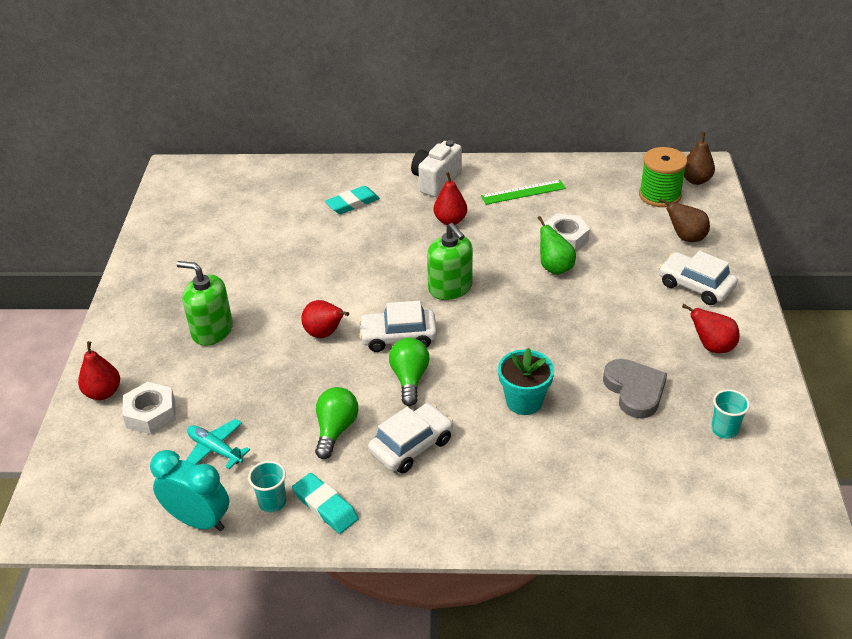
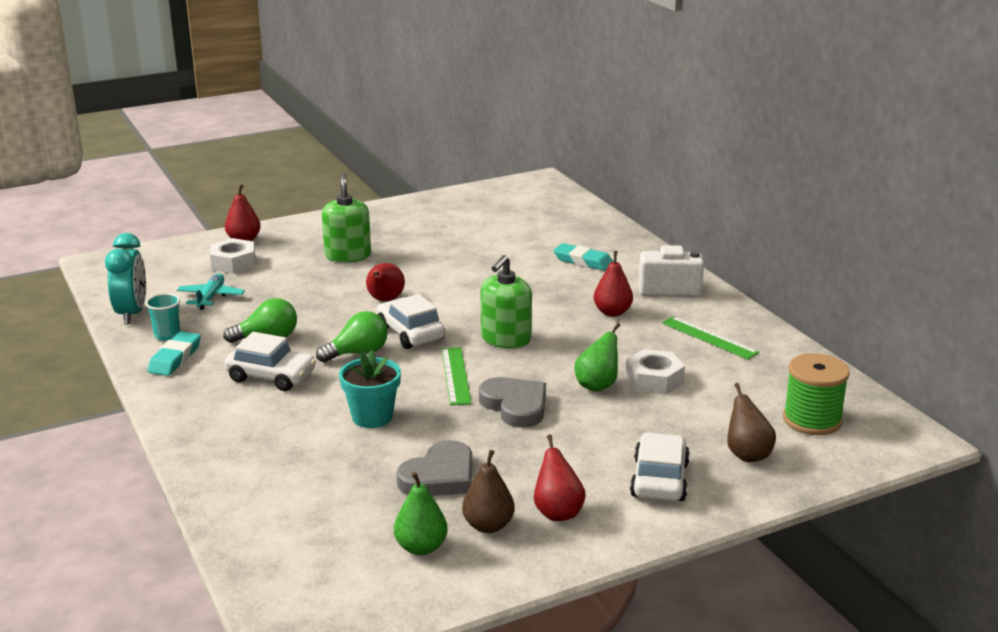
camera: 60 degrees right, 15 degrees down
(489, 334) = (456, 375): none -> green ruler
(557, 318) = (515, 405): none -> grey heart
(696, 180) = (877, 438): brown pear -> brown pear (488, 526)
(724, 429) = (421, 547): turquoise cup -> green pear

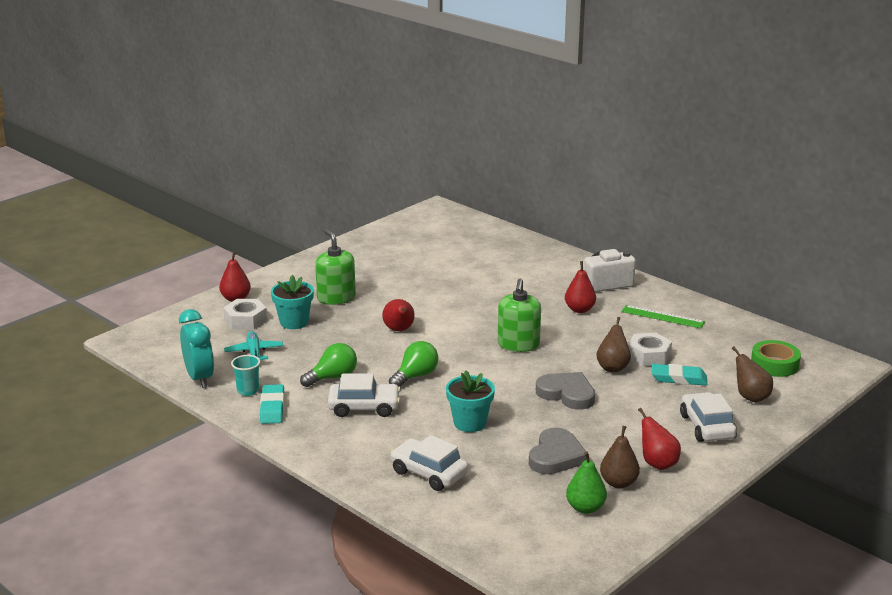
camera: 20 degrees left, 0 degrees up
(280, 273) = (294, 322): none -> turquoise flower pot
(410, 333) = (442, 353): white car -> white car (429, 473)
(456, 375) = (505, 379): green ruler -> none
(583, 261) = (525, 272): turquoise eraser -> turquoise eraser (679, 378)
(597, 385) = (613, 367): green pear -> brown pear
(812, 420) = (774, 364): green spool -> green tape

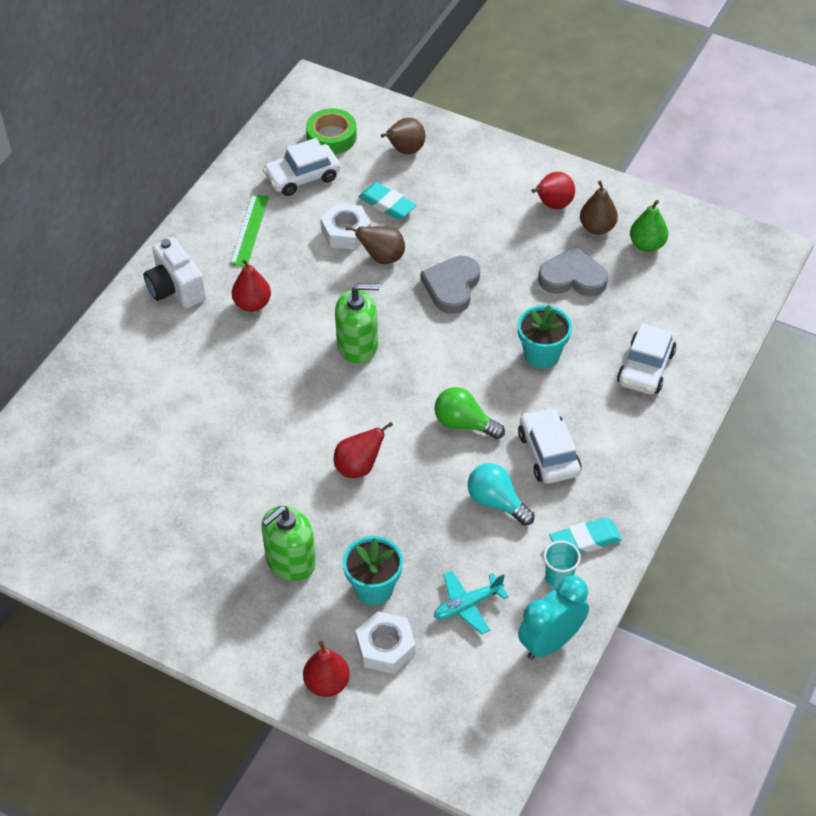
camera: 105 degrees left, 25 degrees up
(332, 377) = (496, 502): green light bulb -> turquoise light bulb
(679, 378) = (387, 204): turquoise eraser -> turquoise eraser turned 45 degrees counterclockwise
(707, 426) = (473, 177): white car -> white car (302, 177)

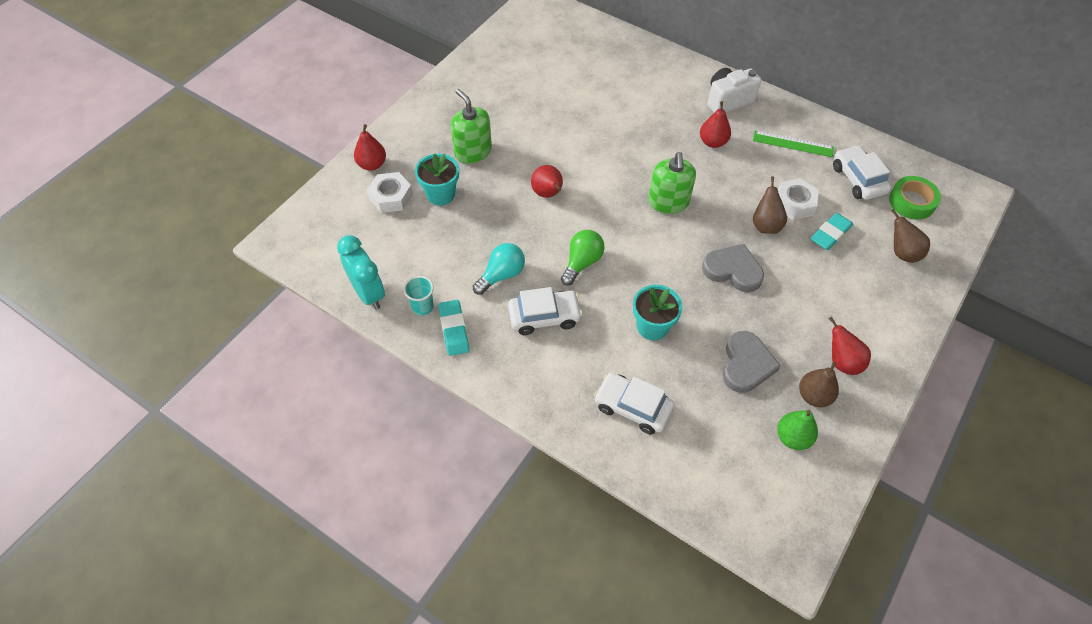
camera: 95 degrees right, 5 degrees up
(467, 605) = (413, 246): turquoise plane -> none

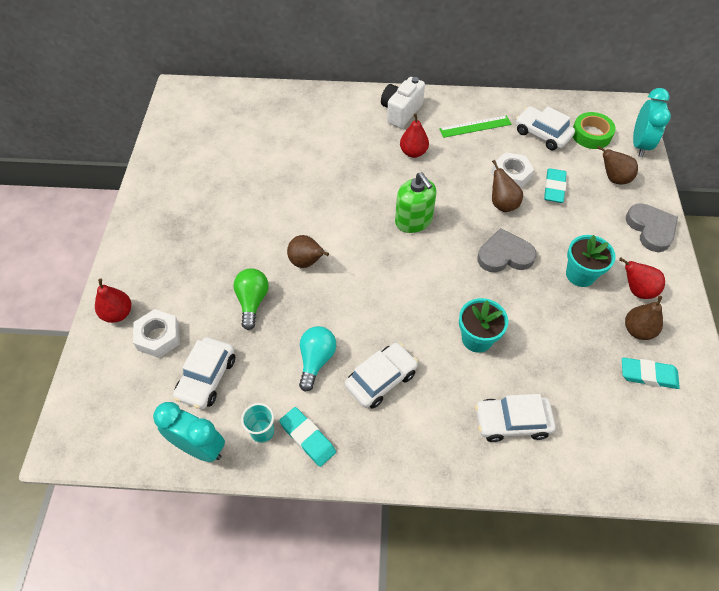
camera: 30 degrees left, 0 degrees up
(407, 245) = (207, 378): none -> white car
(440, 194) = (207, 310): turquoise flower pot -> turquoise flower pot (580, 275)
(473, 151) = (211, 255): green soap dispenser -> none
(548, 194) = (306, 262): red pear -> brown pear
(582, 263) = (379, 311): green light bulb -> green light bulb (252, 301)
(746, 364) = (571, 331): grey heart -> grey heart (651, 229)
(792, 437) = (648, 375): green pear -> turquoise eraser
(959, 234) = (639, 145): none -> turquoise clock

